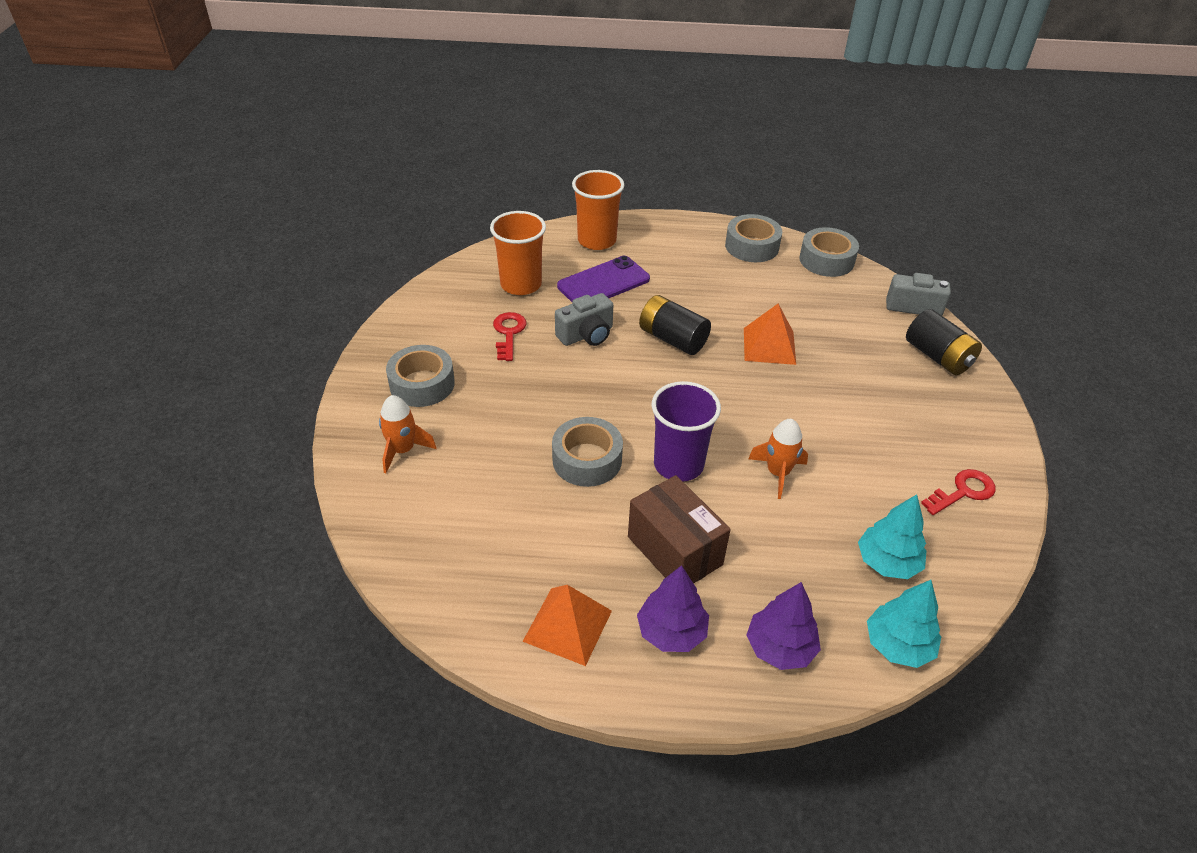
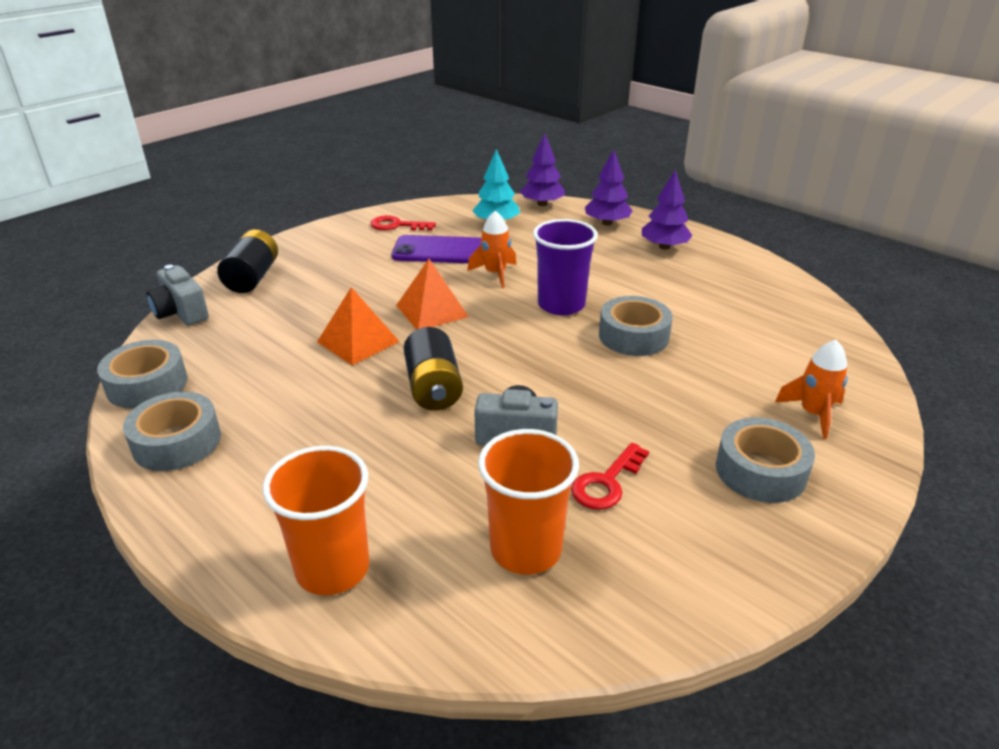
camera: 140 degrees left, 10 degrees down
(567, 625) = (730, 270): orange pyramid -> orange pyramid (432, 311)
(603, 283) = (415, 490): purple phone -> purple phone (439, 251)
(674, 550) = (621, 271): brown box -> none
(898, 645) = (542, 204): turquoise tree -> purple tree

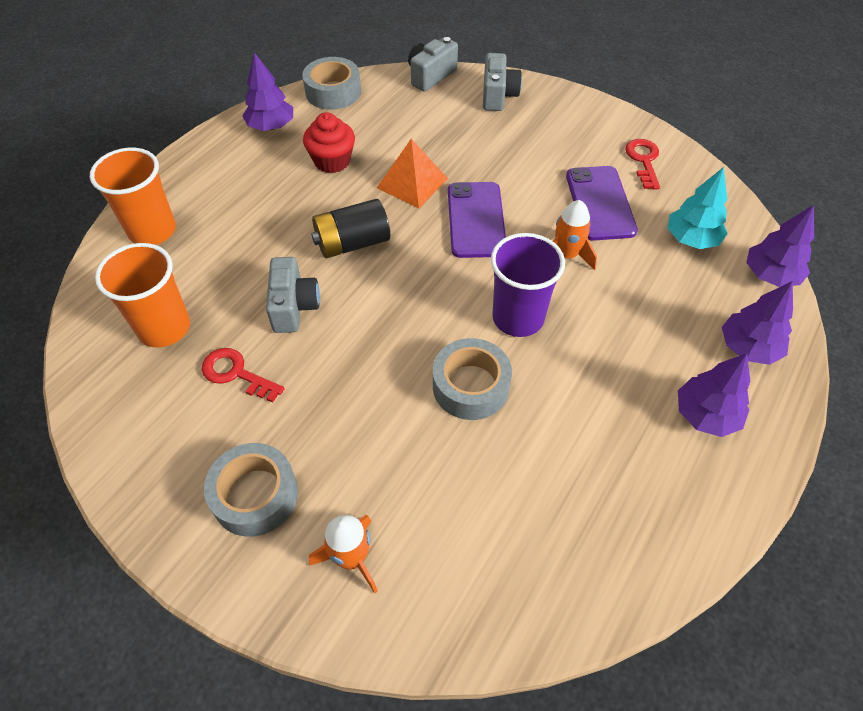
camera: 80 degrees right, 20 degrees up
(177, 442) = (271, 126): grey tape -> purple tree
(252, 277) = (498, 95): black battery -> grey camera
(285, 393) = (332, 161): none -> red cupcake
(432, 311) = (476, 220): orange pyramid -> purple phone

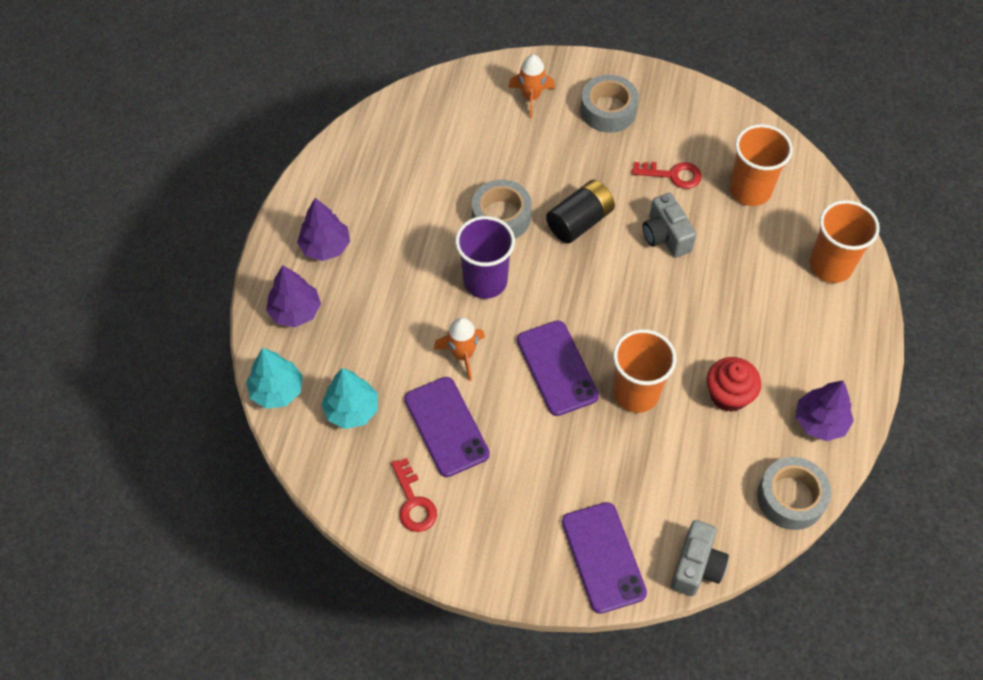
camera: 160 degrees right, 5 degrees up
(352, 243) = (654, 308): black battery -> black battery (579, 222)
(412, 183) = (636, 393): orange pyramid -> orange cup
(498, 95) = (603, 557): grey camera -> purple phone
(770, 275) = (277, 390): purple tree -> turquoise tree

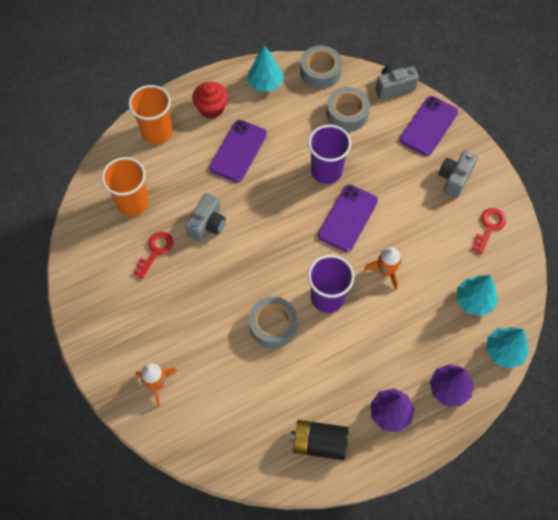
camera: 130 degrees left, 5 degrees up
(446, 426) = (435, 245): purple phone -> purple phone (238, 151)
(506, 521) = (454, 178): none -> grey camera
(579, 222) = (237, 277): black battery -> black battery (319, 442)
(608, 110) = (130, 326): grey tape -> grey tape (347, 114)
(636, 393) = (326, 171): orange cup -> purple cup
(672, 175) = (155, 251): red key -> red key turned 60 degrees clockwise
(728, 395) = (287, 130): red cupcake -> red cupcake (211, 108)
(820, 421) = (265, 83): purple tree -> turquoise tree

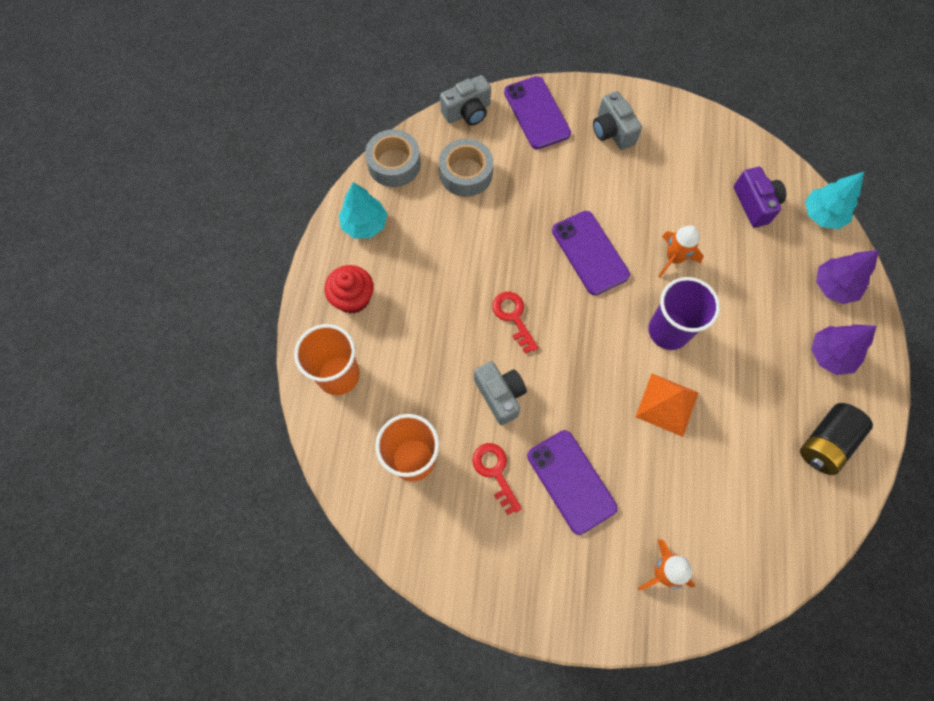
camera: 55 degrees left, 5 degrees up
(238, 151) = (430, 305): purple phone -> purple phone (571, 481)
(273, 325) = (667, 404): grey tape -> orange pyramid
(326, 171) = (520, 236): purple cup -> none
(393, 87) = (467, 112): grey camera -> grey camera turned 135 degrees counterclockwise
(473, 300) = (755, 204): turquoise tree -> purple camera
(489, 227) = (685, 139): red key -> red key (513, 317)

